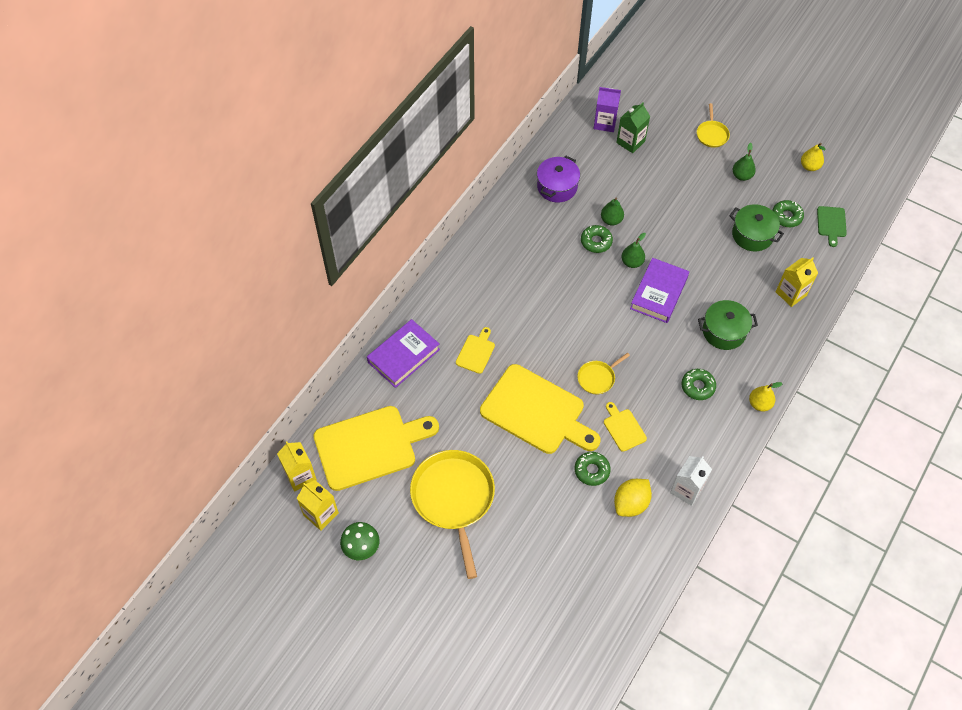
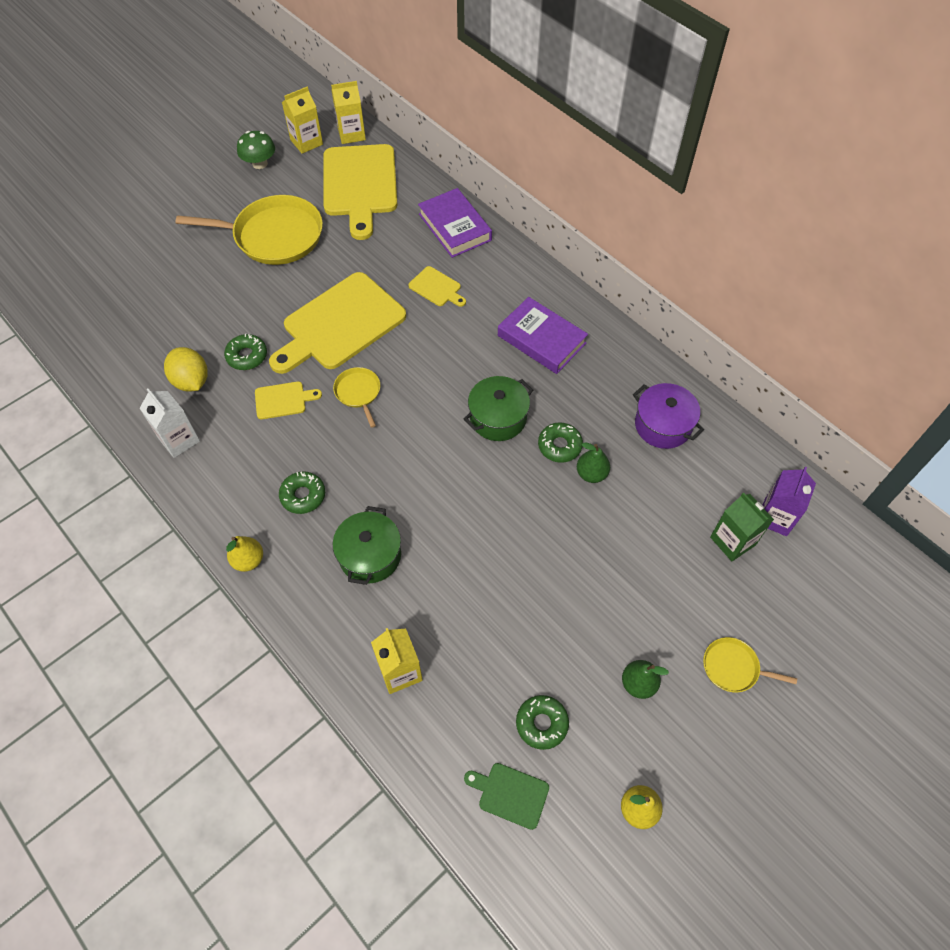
camera: 105 degrees right, 0 degrees up
(632, 262) = (515, 478): green pear -> none
(658, 293) = (456, 495): purple book -> purple book (541, 339)
(752, 235) = (519, 655): green pot -> green pot (498, 418)

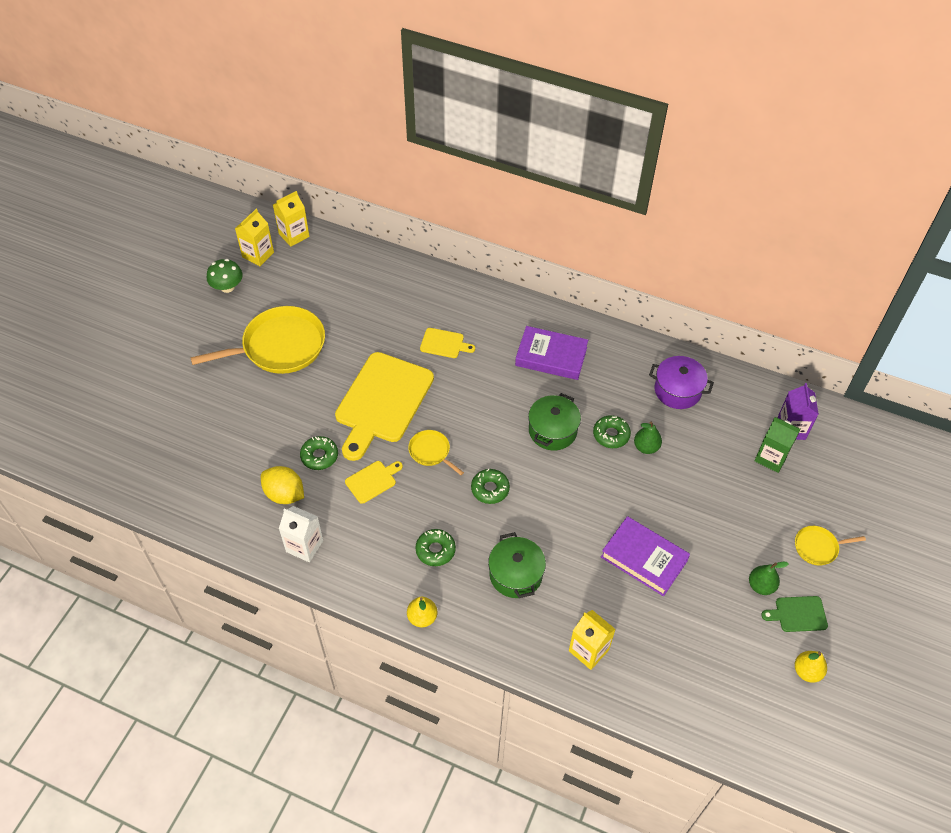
camera: 25 degrees left, 5 degrees down
(360, 185) = (328, 277): yellow cutting board -> none
(454, 227) = (429, 288): purple book -> purple book (644, 558)
(510, 794) = (716, 701): green cutting board -> green cutting board (798, 614)
(541, 723) = (710, 643): green donut -> green donut (490, 489)

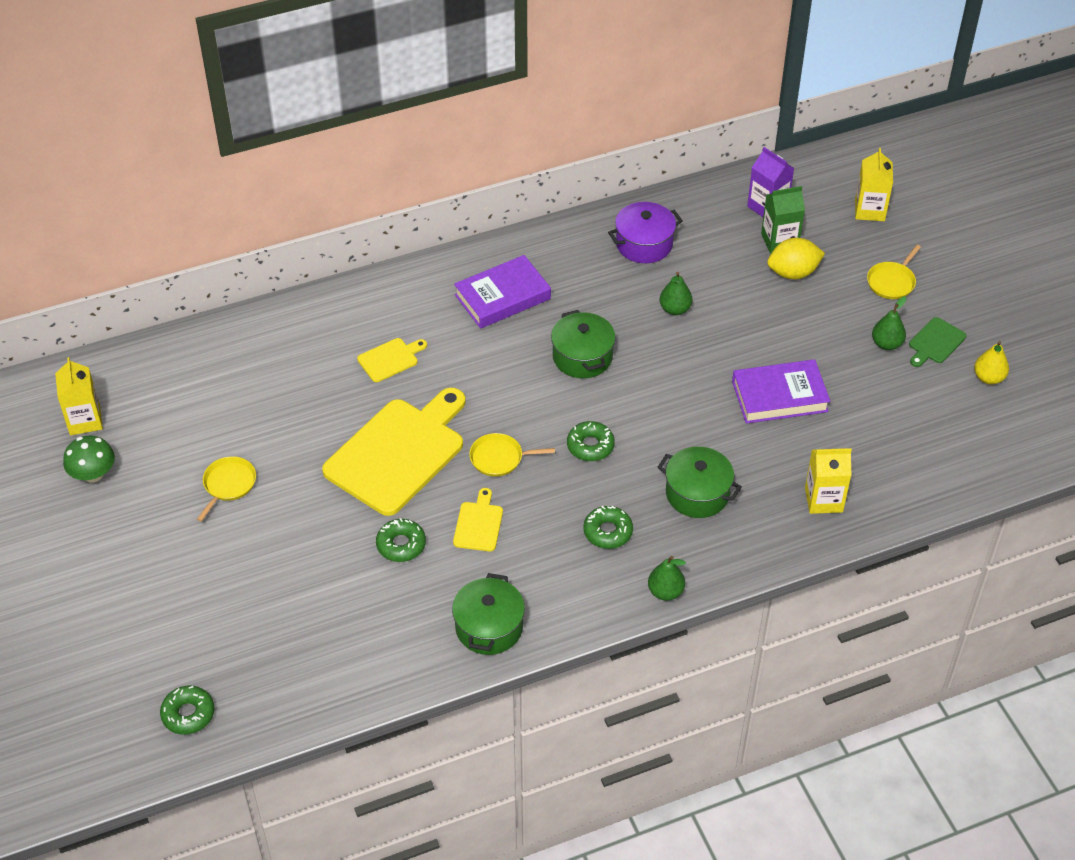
camera: 45 degrees left, 5 degrees down
(279, 346) = (228, 485): yellow pan -> yellow pan, size x0.47
(284, 494) = (412, 602): yellow lemon -> yellow lemon (793, 273)
(294, 235) = (99, 374): yellow carton -> yellow carton (869, 210)
(304, 546) = (489, 627): white carton -> green pot
(382, 402) = (398, 452): yellow cutting board -> yellow cutting board turned 120 degrees counterclockwise
(422, 617) = (665, 592): yellow pear -> green pear
(611, 435) = (635, 322): green donut -> green donut (188, 714)

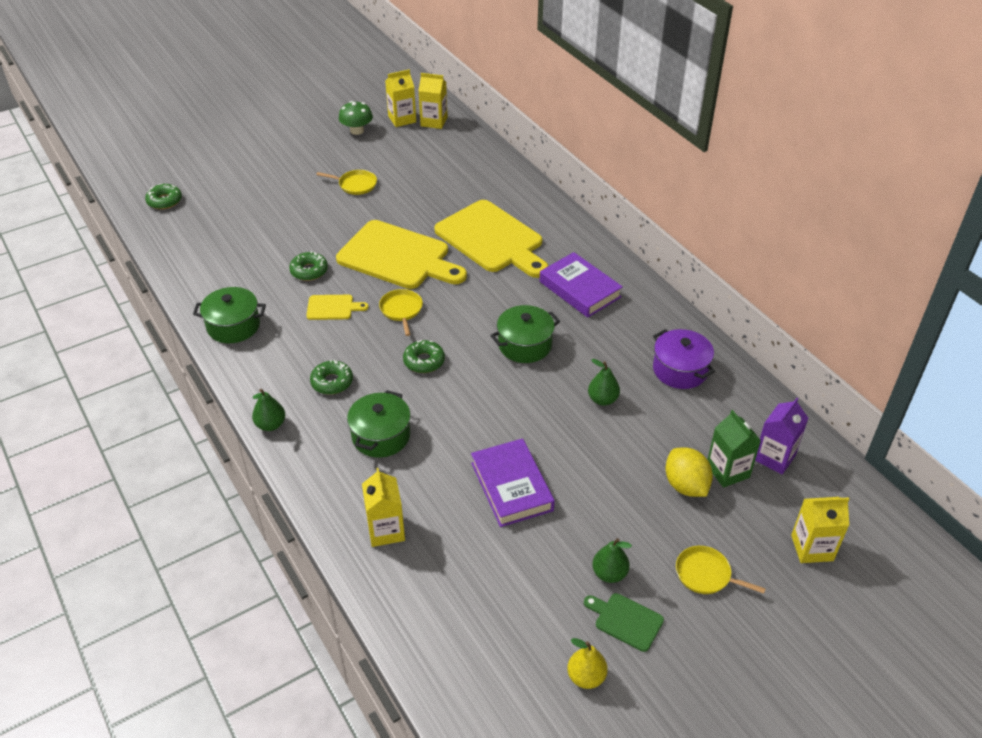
camera: 80 degrees right, 5 degrees down
(106, 386) = (434, 121): none -> yellow carton
(390, 359) = (492, 239): yellow cutting board -> yellow cutting board, size x2.27

